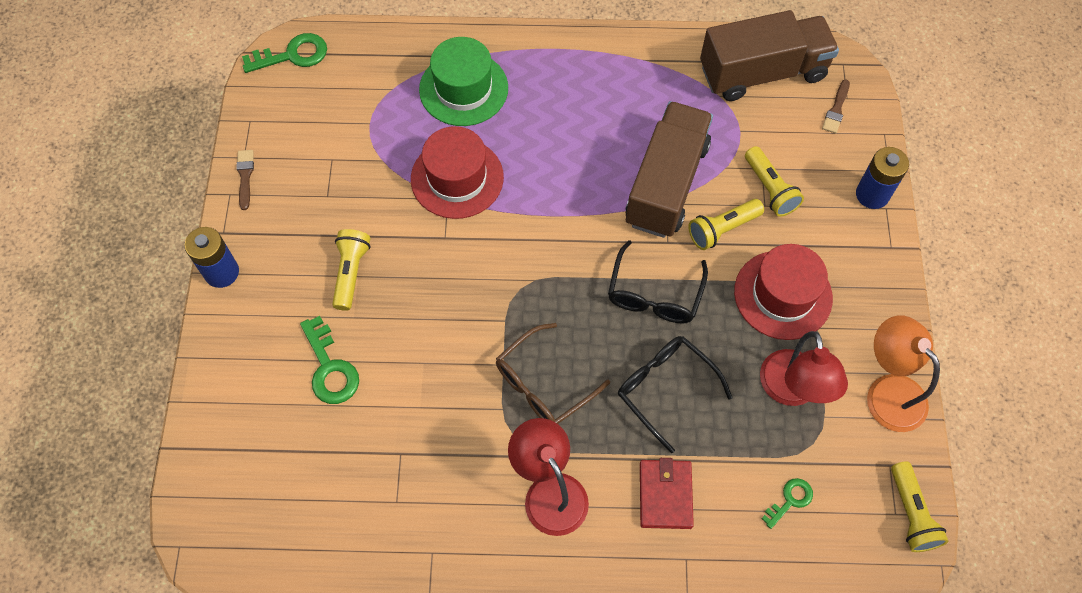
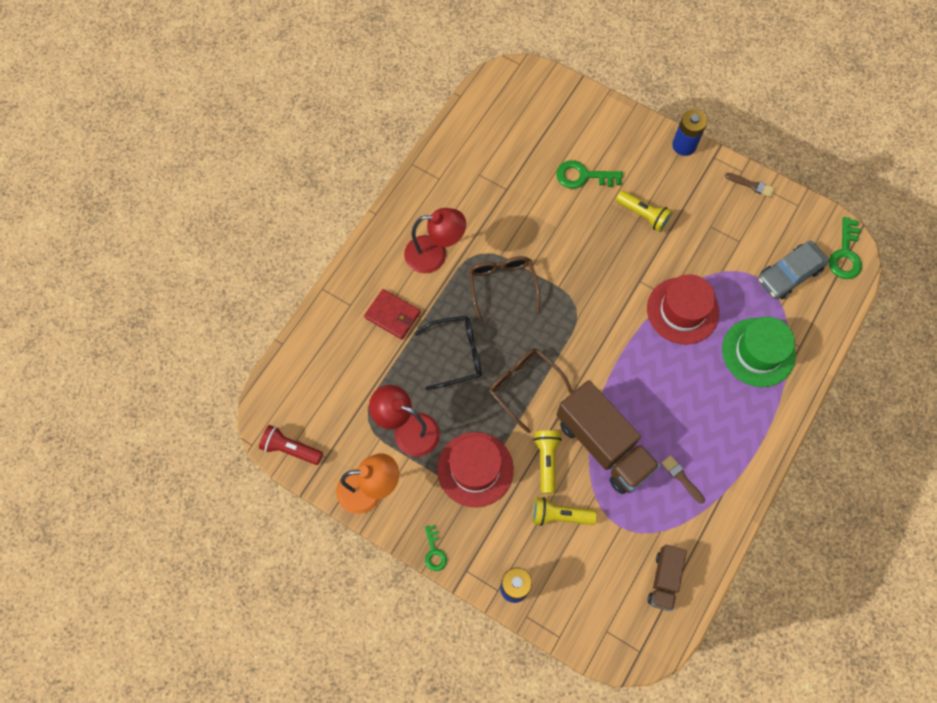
camera: 120 degrees right, 5 degrees up
(348, 96) = (789, 274): none -> grey car
(654, 294) = (524, 386): black glasses -> brown glasses
(762, 72) = (664, 580): brown truck -> brown truck, size x0.53
(790, 500) = (344, 383): green key -> green key (434, 552)
(836, 109) = (601, 614): brown brush -> brown brush (681, 478)
(911, 513) = (290, 449): yellow flashlight -> red flashlight

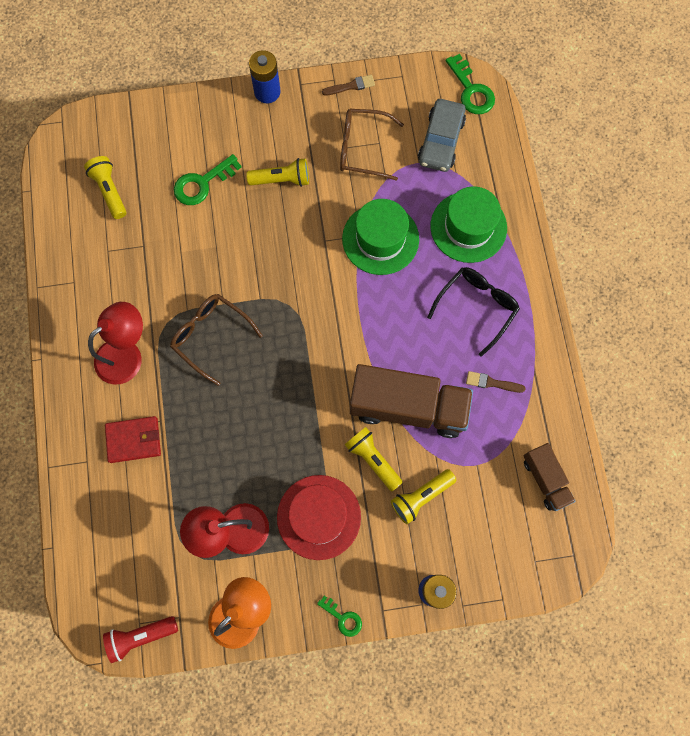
camera: 40 degrees left, 5 degrees up
(456, 354) = (220, 429): black glasses -> black glasses (477, 307)
(514, 135) = (110, 191): none -> yellow flashlight
(524, 386) = (301, 410): brown glasses -> brown glasses (362, 148)
(682, 310) = (380, 239): red hat -> green hat

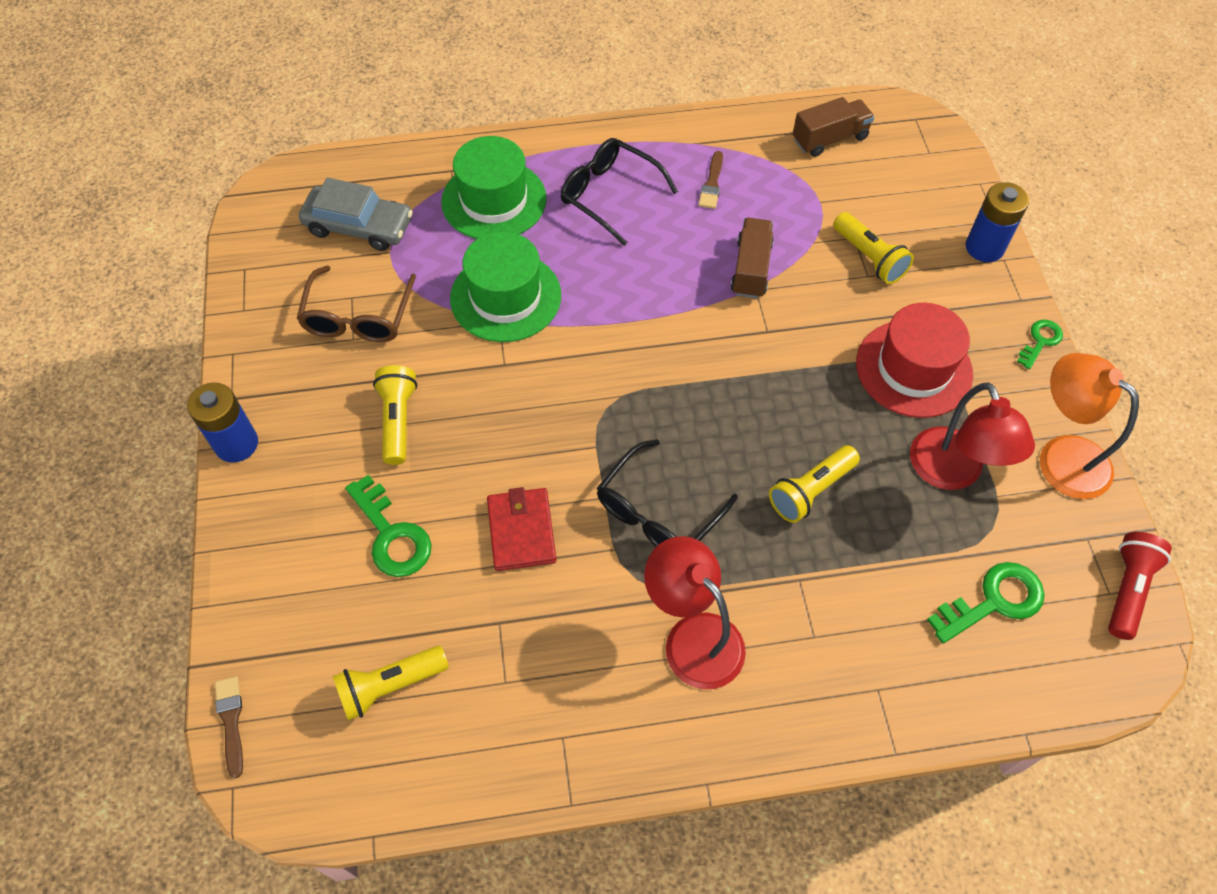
camera: 90 degrees left, 15 degrees down
(134, 440) = (834, 617): red wallet -> red wallet (521, 531)
(141, 636) = (1127, 589): red flashlight -> red flashlight turned 135 degrees counterclockwise
(211, 336) = (657, 512): brown glasses -> black glasses
(351, 86) = (248, 331): brown brush -> brown brush (231, 721)
(372, 459) = (826, 308): yellow flashlight -> yellow flashlight (811, 491)
(408, 407) = (751, 269): brown truck -> brown truck, size x0.53
(471, 90) = (285, 191): green key -> green key (994, 601)

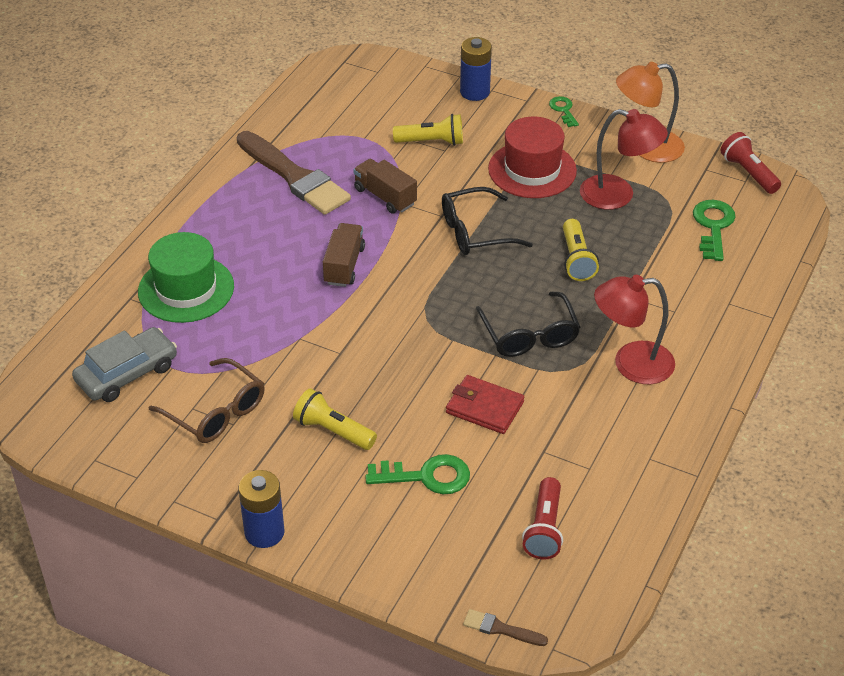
camera: 55 degrees left, 15 degrees down
(390, 686) = (544, 528): yellow flashlight -> red flashlight
(505, 297) = (282, 324): green hat -> none
(609, 195) = (248, 229): black glasses -> black glasses (475, 232)
(712, 183) = (294, 176): brown brush -> brown brush, size x2.37
(830, 139) = (318, 105): brown truck -> brown truck (344, 265)

